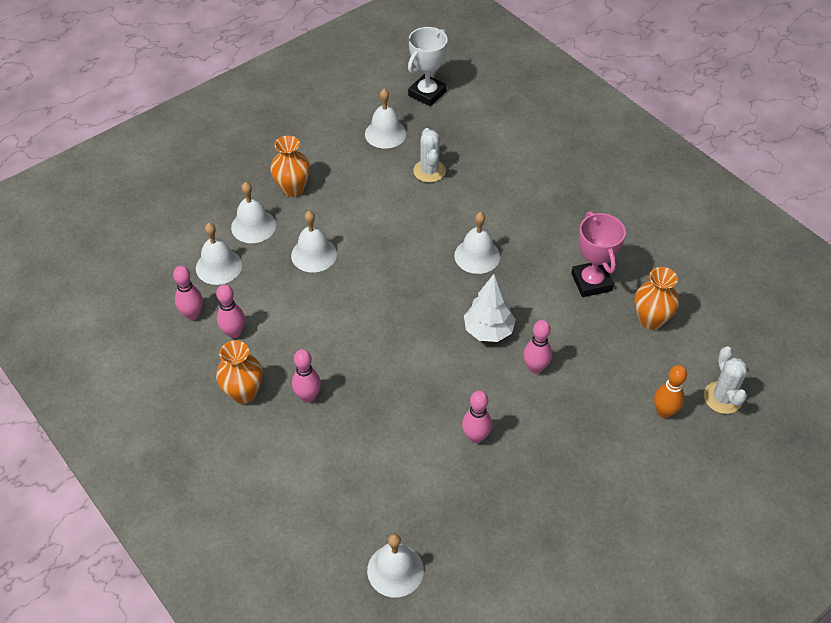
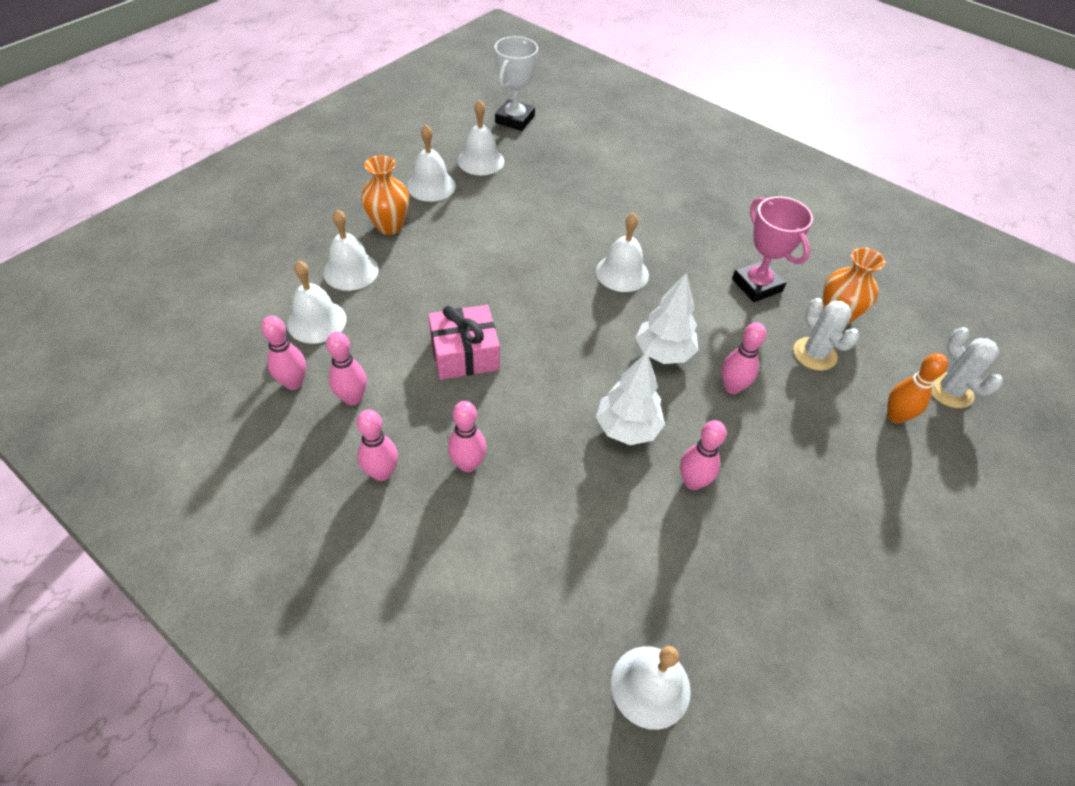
camera: 15 degrees left, 0 degrees up
(244, 393) = (382, 473): orange vase -> pink bowling pin
(314, 254) = (432, 294): white bell -> white bell (431, 186)
(327, 309) = (464, 354): none -> pink gift
(429, 171) = (540, 192): white cactus -> white cactus (814, 354)
(438, 388) = (627, 428): none -> white tree

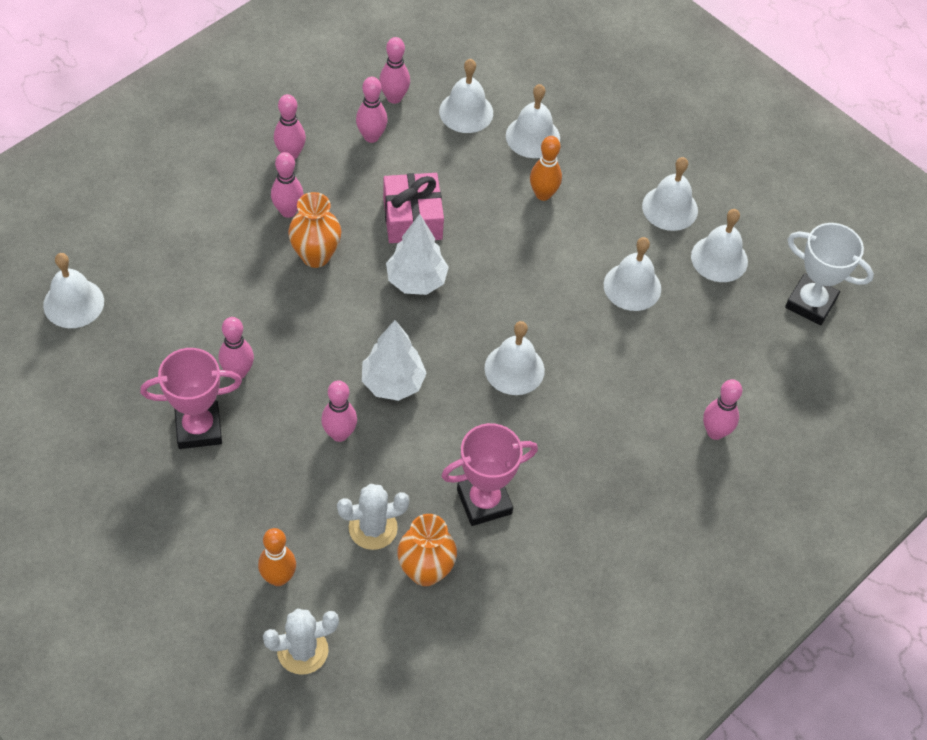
camera: 95 degrees right, 5 degrees up
(389, 226) = (600, 168): orange vase -> orange vase (315, 256)
(423, 261) = (543, 194): none -> orange bowling pin
(518, 206) = (632, 286): none -> white bell
(627, 428) = (305, 333): white tree -> white tree (416, 281)
(643, 165) = (715, 432): none -> pink bowling pin
(772, 508) = (198, 428): none -> pink trophy

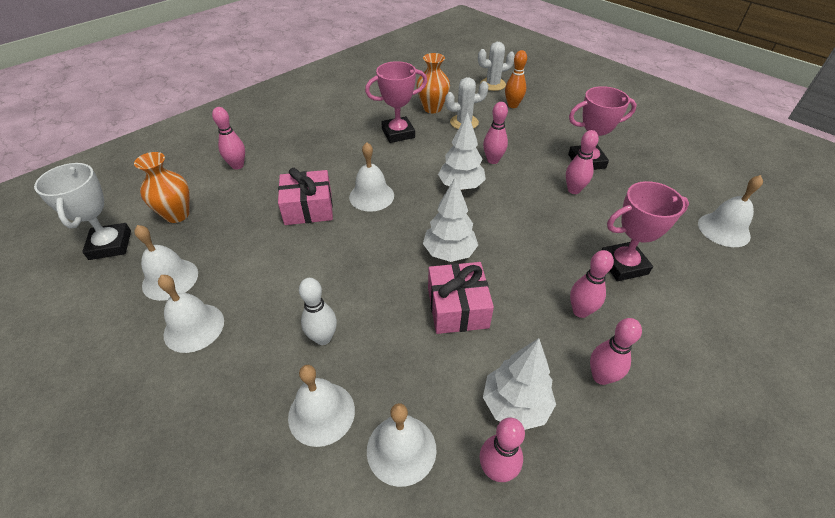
camera: 175 degrees left, 10 degrees down
(221, 260) = (623, 265): none -> pink trophy
(315, 256) = (541, 271): orange vase -> orange vase (177, 215)
(371, 136) = (515, 405): pink bowling pin -> white tree
(543, 194) = (323, 338): orange bowling pin -> white bowling pin
(594, 351) = (308, 208): none -> pink gift
(632, 286) = (261, 253): white bell -> none
(810, 303) = (110, 245): white trophy -> white trophy turned 45 degrees clockwise

